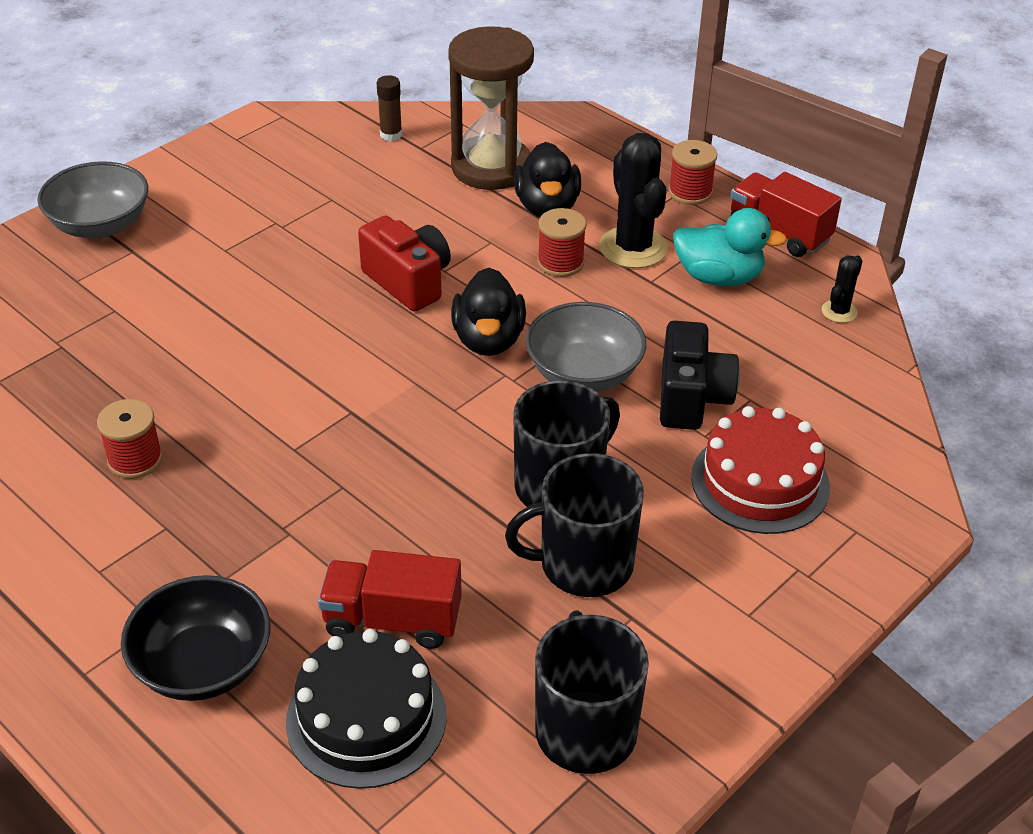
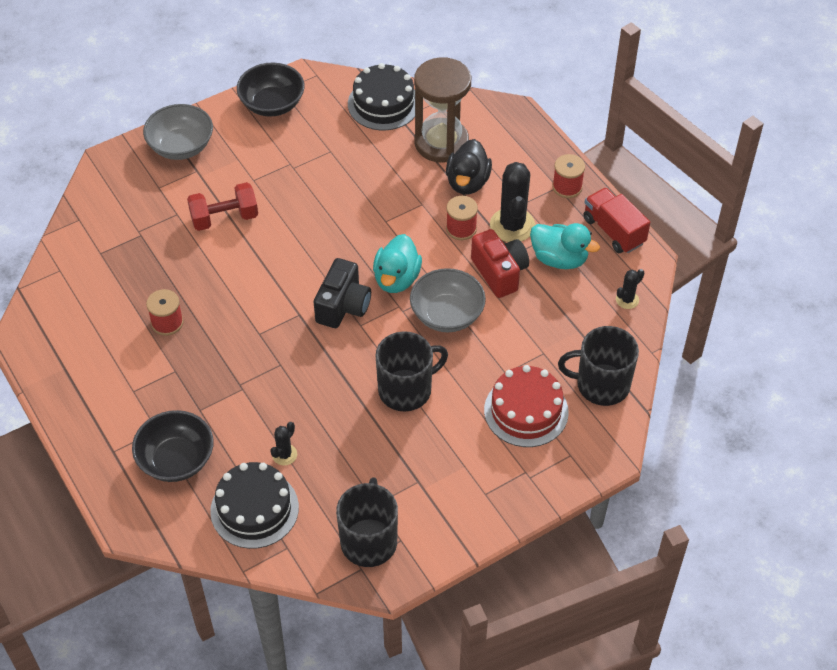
camera: 15 degrees right, 10 degrees up
(193, 304) = (224, 218): none -> red dumbbell
(227, 157) = (272, 104): none -> black bowl
(391, 135) = (383, 104): brown glue stick -> black cake
(392, 620) = (284, 455): red truck -> black cactus
(408, 282) = (360, 225): red camera -> red camera (499, 273)
(488, 340) = (396, 279): black duck -> turquoise duck
(584, 564) = (402, 443): black mug -> black mug (601, 385)
(691, 398) = (507, 345): black camera -> black camera (343, 306)

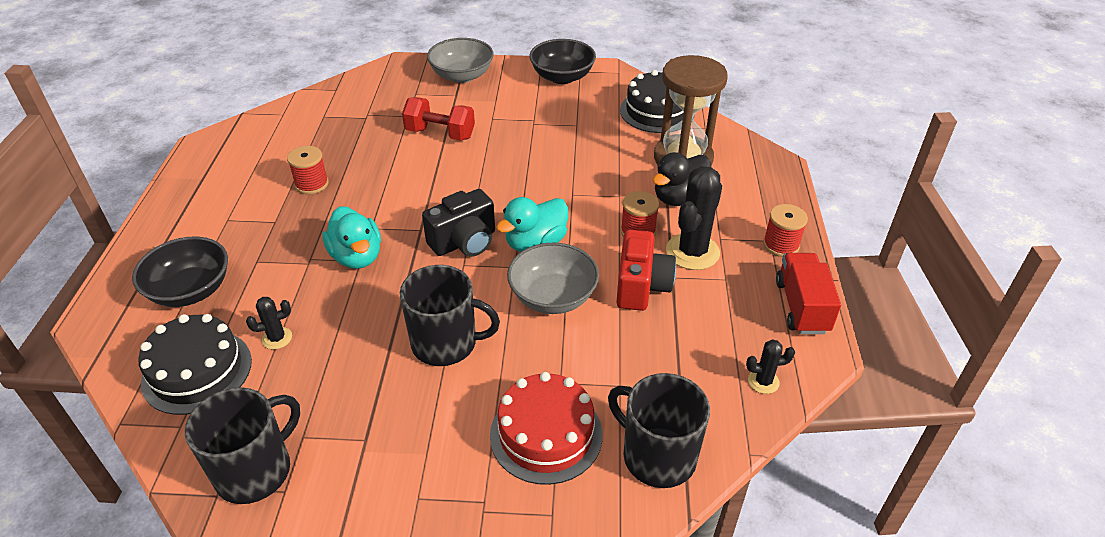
camera: 35 degrees right, 10 degrees down
(559, 259) = (717, 304): turquoise duck -> turquoise duck (357, 257)

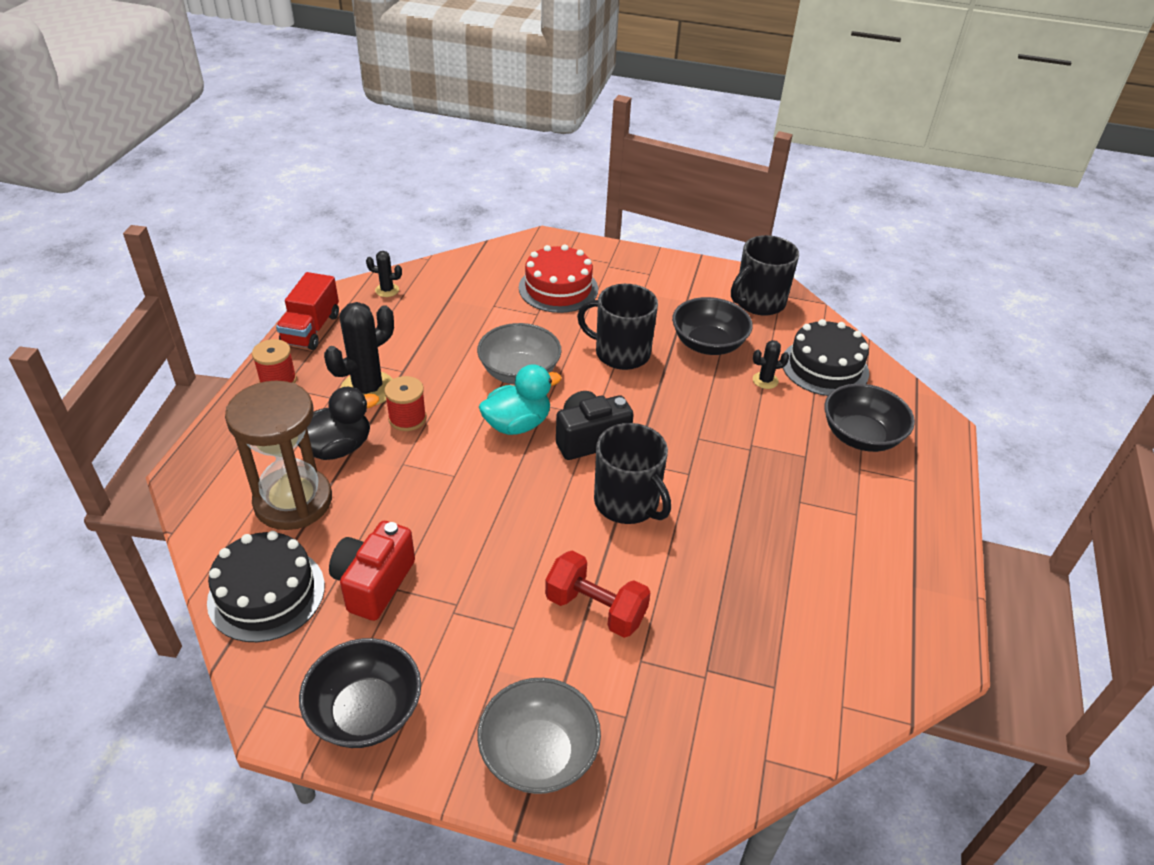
camera: 170 degrees left, 0 degrees up
(311, 184) = (767, 548): red spool -> none
(339, 378) = (708, 344): none -> black bowl
(357, 257) = (702, 442): turquoise duck -> none
(641, 286) = (436, 367): red camera -> red camera (374, 583)
(657, 456) = (489, 267): black mug -> black mug (627, 503)

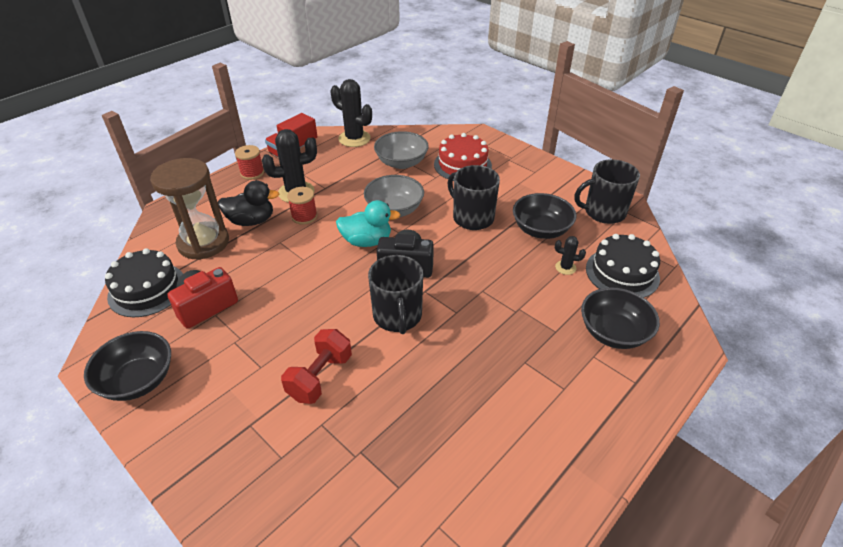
camera: 30 degrees right, 0 degrees up
(387, 290) = (354, 138): black cactus -> black cactus, size x2.02
(538, 754) = (209, 454): grey bowl -> grey bowl (401, 163)
(595, 609) = (320, 377): red dumbbell -> red dumbbell turned 60 degrees clockwise

